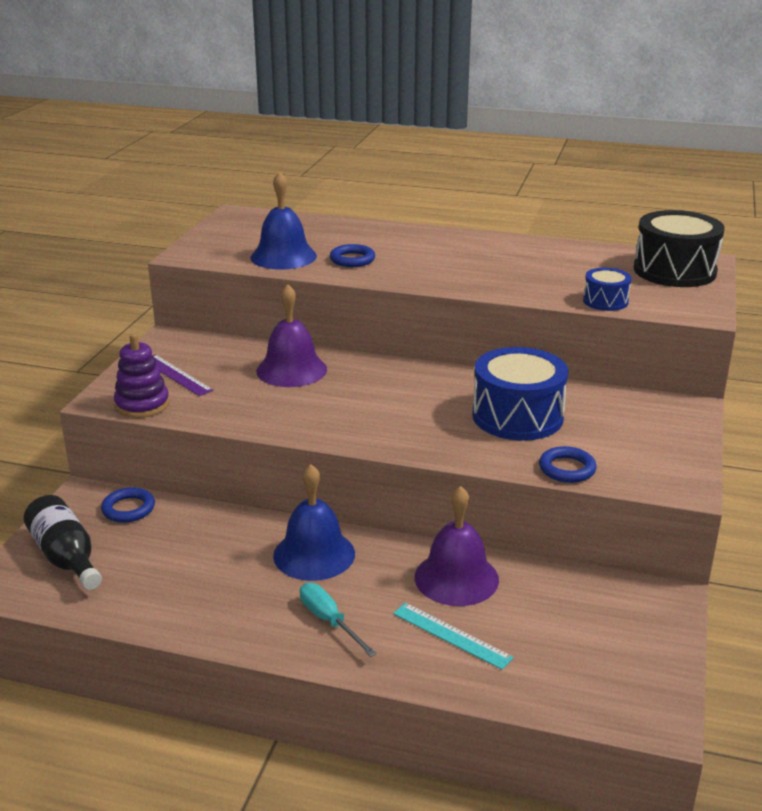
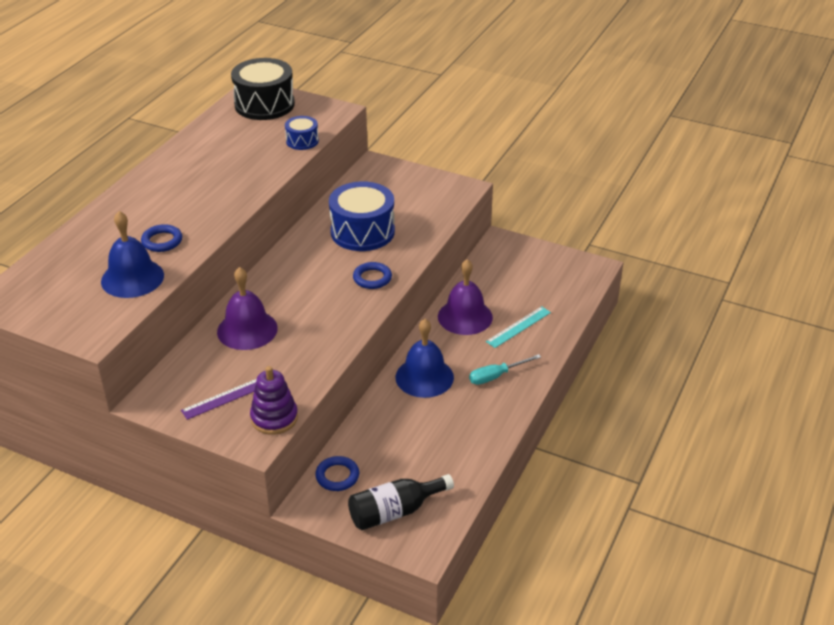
camera: 80 degrees left, 10 degrees up
(567, 469) = (433, 224): blue ring -> blue ring (372, 278)

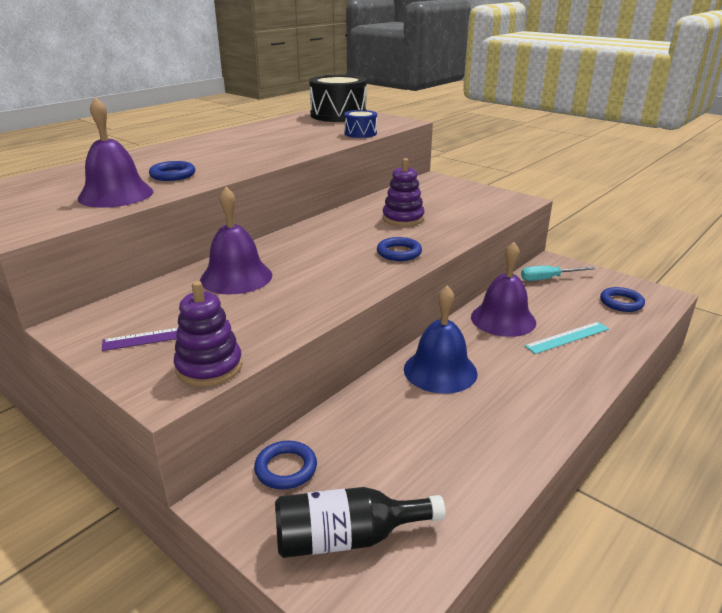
camera: 15 degrees right, 10 degrees down
(132, 278) = (116, 194): blue bell -> purple bell
(362, 232) = (403, 218): blue drum -> purple stacking toy
(496, 376) = (533, 384): turquoise screwdriver -> turquoise screwdriver (548, 279)
(560, 281) = (621, 302): none -> blue ring

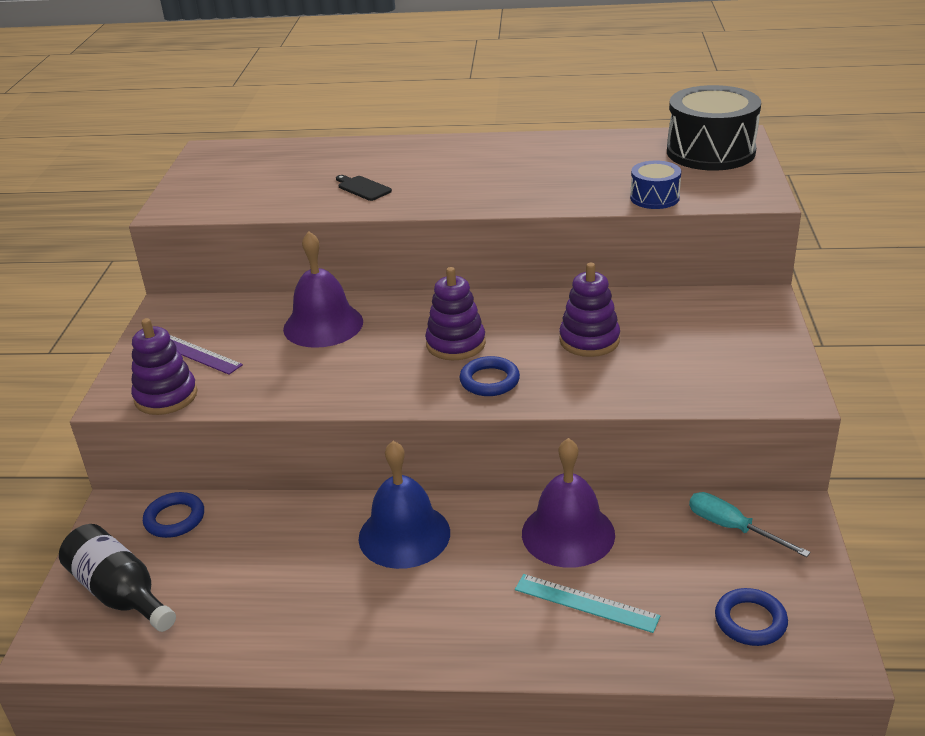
camera: 55 degrees right, 5 degrees up
(116, 194) = (283, 195): purple bell -> none
(173, 175) = (363, 188): blue ring -> black cutting board
(342, 248) = (455, 344): none -> purple stacking toy

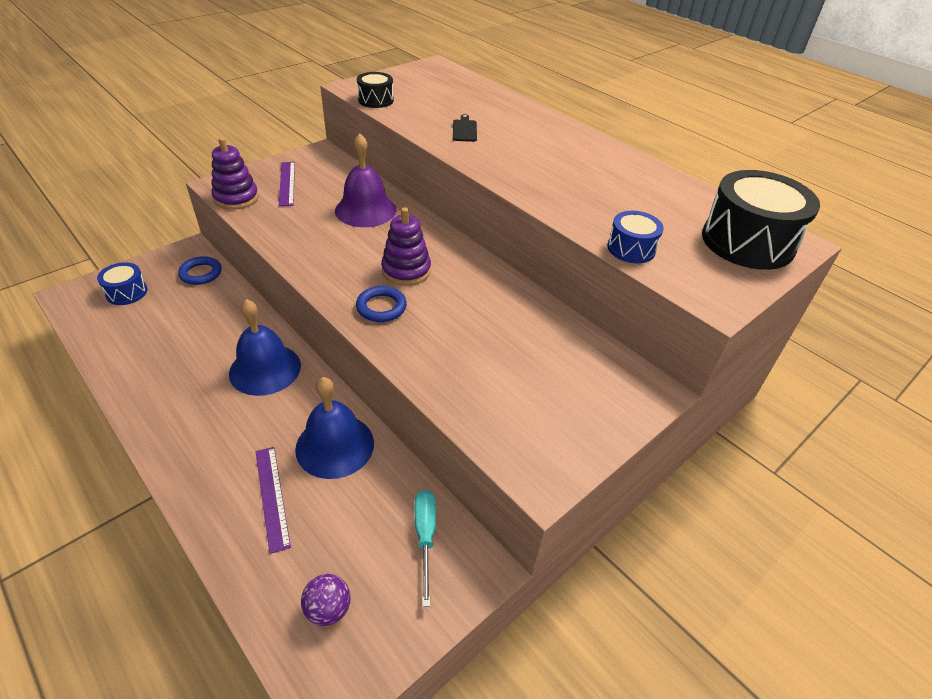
camera: 40 degrees right, 10 degrees up
(120, 593) = (126, 292): black bottle -> blue drum
(223, 208) = (376, 100): none -> black drum
(568, 533) = (335, 445): purple bell -> blue bell
(586, 603) = (272, 497): turquoise ruler -> purple ruler
(589, 340) = (482, 327): purple stacking toy -> none
(750, 621) = (328, 609): blue ring -> purple ball

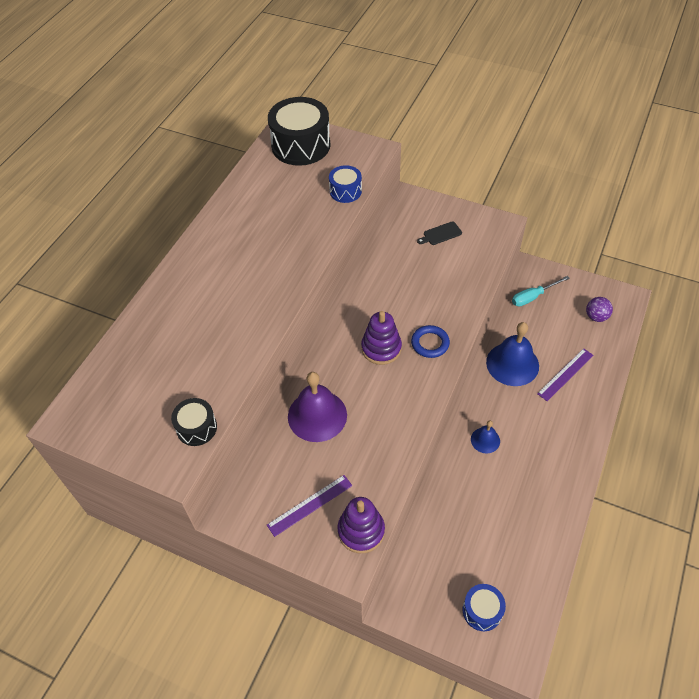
camera: 110 degrees left, 10 degrees up
(201, 273) = (420, 568): blue ring -> none
(265, 369) = (485, 440): blue bell -> blue bell, size x0.52
(464, 130) = (225, 331): black cutting board -> black cutting board (440, 234)

